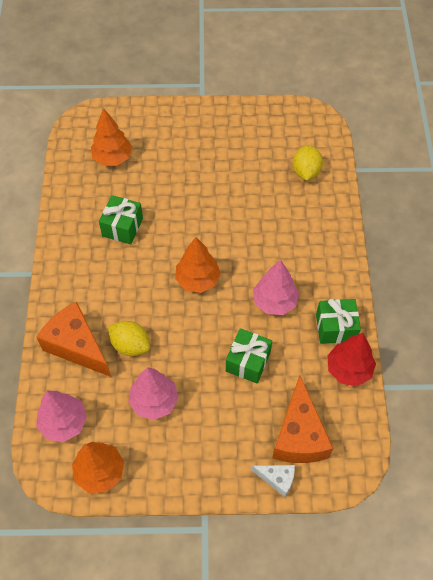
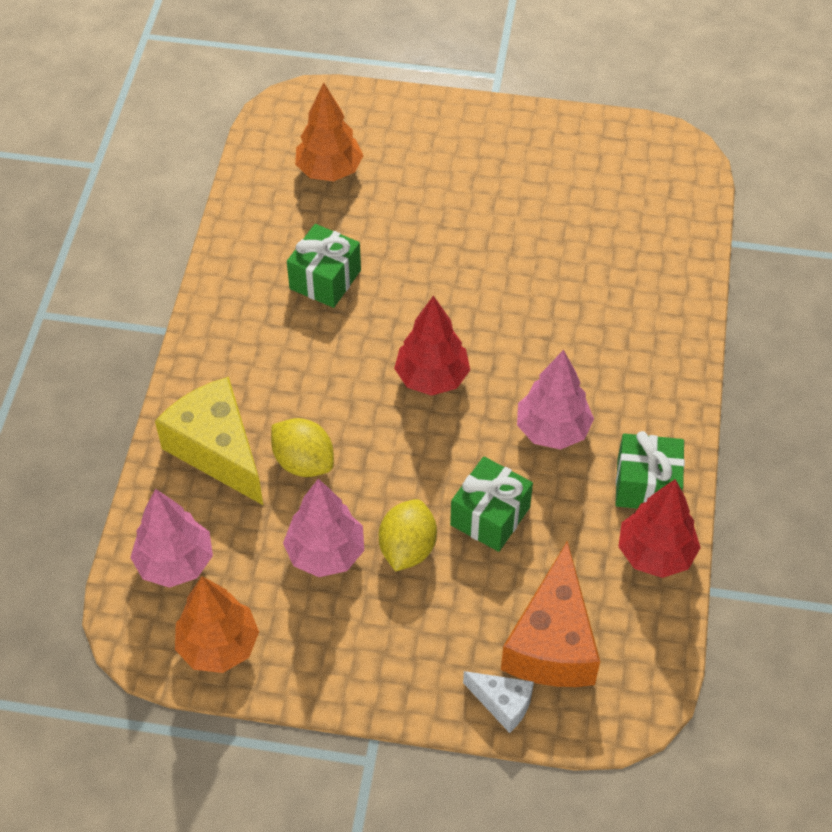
camera: 10 degrees right, 5 degrees down
(77, 346) = (217, 450): orange cheese -> yellow cheese
(197, 280) = (432, 378): orange tree -> red tree
(306, 171) = (645, 234): yellow lemon -> yellow lemon (407, 548)

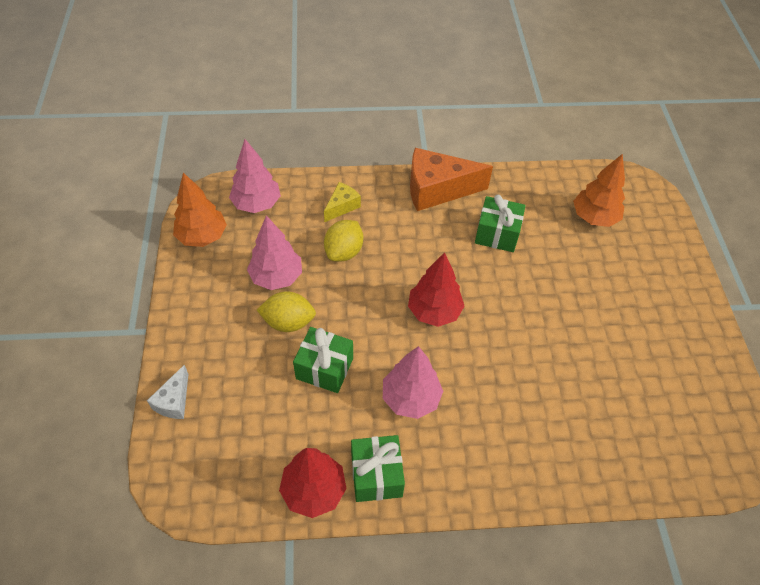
camera: 75 degrees right, 0 degrees up
(217, 450) = (342, 206): yellow cheese -> yellow cheese, size x0.51
(552, 642) = (226, 426): orange cheese -> orange cheese (437, 189)

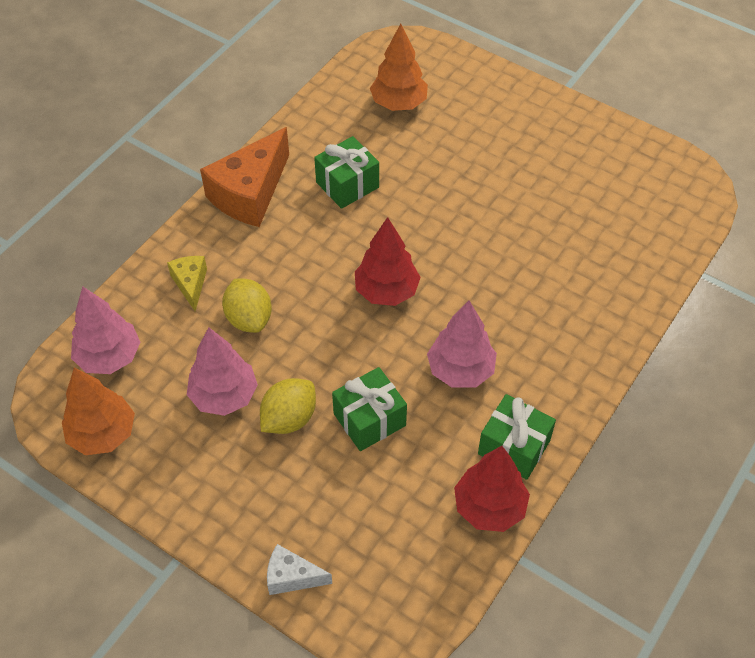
camera: 50 degrees left, 0 degrees up
(174, 401) = (292, 577): white cheese -> white cheese turned 135 degrees clockwise

